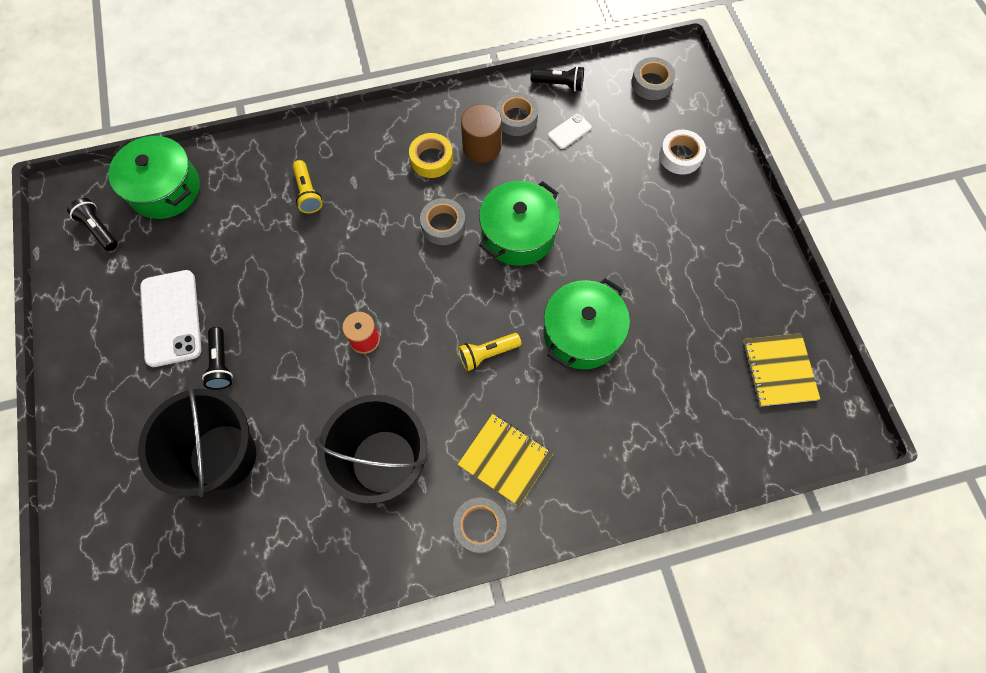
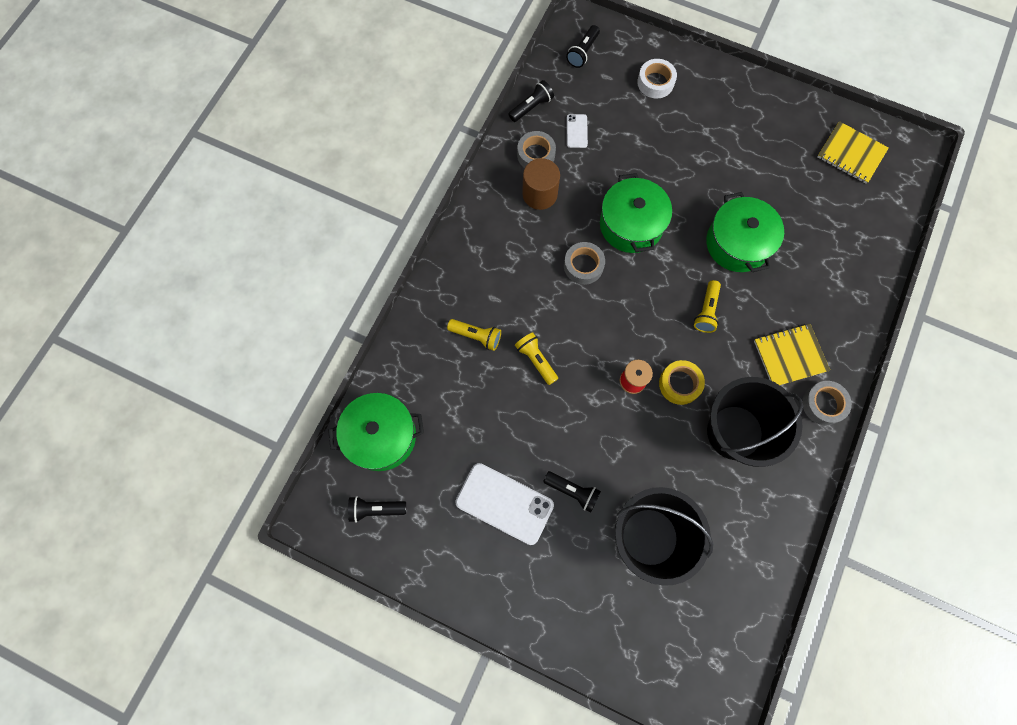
camera: 50 degrees left, 5 degrees up
(322, 251) = (536, 360): none -> yellow flashlight
(431, 159) = (521, 234): yellow tape -> yellow tape (679, 384)
(651, 83) = (583, 52): grey tape -> black flashlight

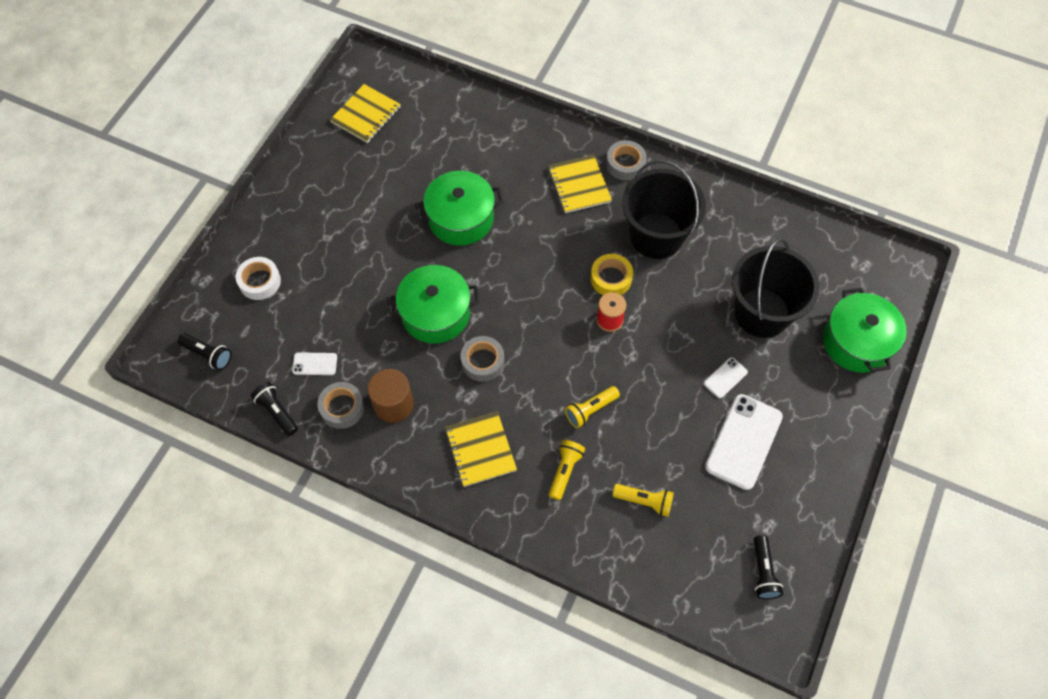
camera: 90 degrees left, 10 degrees down
(381, 436) = (683, 570): green pot -> green pot (857, 342)
(497, 265) = (480, 450): none -> yellow notebook
(572, 491) = (725, 378): black flashlight -> white phone
(706, 311) = (534, 251): yellow flashlight -> yellow flashlight (644, 501)

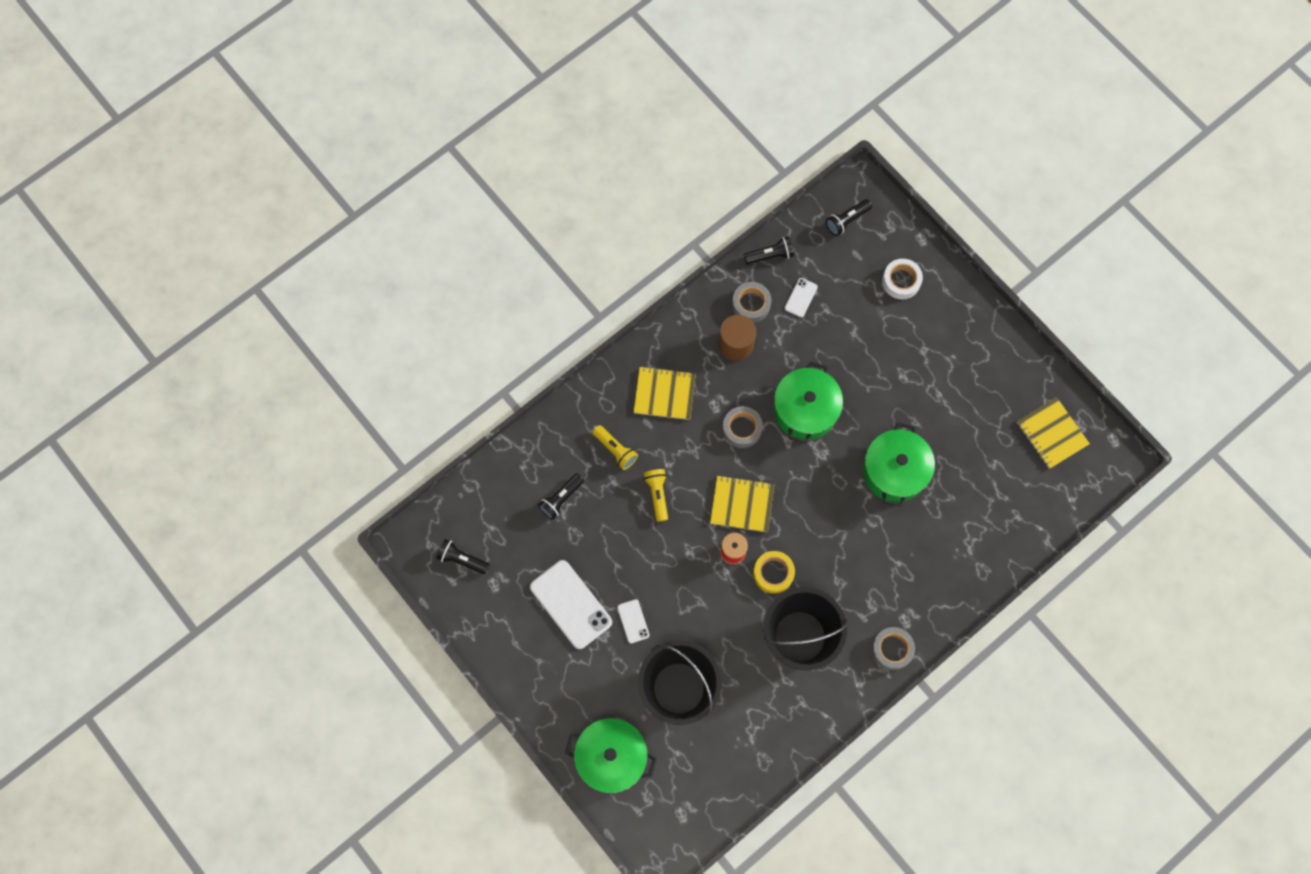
camera: 115 degrees right, 10 degrees up
(579, 185) = (886, 594): yellow notebook -> yellow notebook (742, 504)
(644, 501) = (561, 499): yellow flashlight -> black flashlight

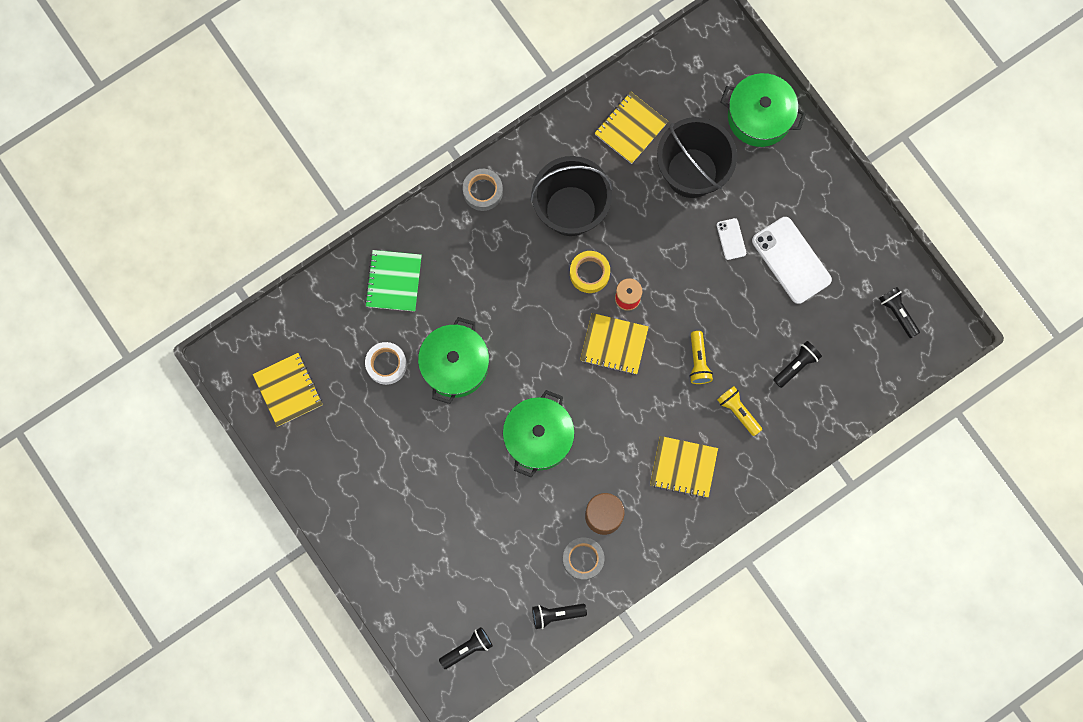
camera: 175 degrees left, 5 degrees up
(462, 559) = (897, 313): black flashlight -> black flashlight turned 150 degrees counterclockwise
(742, 429) = (606, 422): grey tape -> none
(746, 732) = (631, 128): none -> yellow notebook
(801, 297) = (528, 562): white phone -> none
(901, 281) = (418, 571): white tape -> white tape (386, 364)
(967, 548) = (394, 281): none -> green notebook

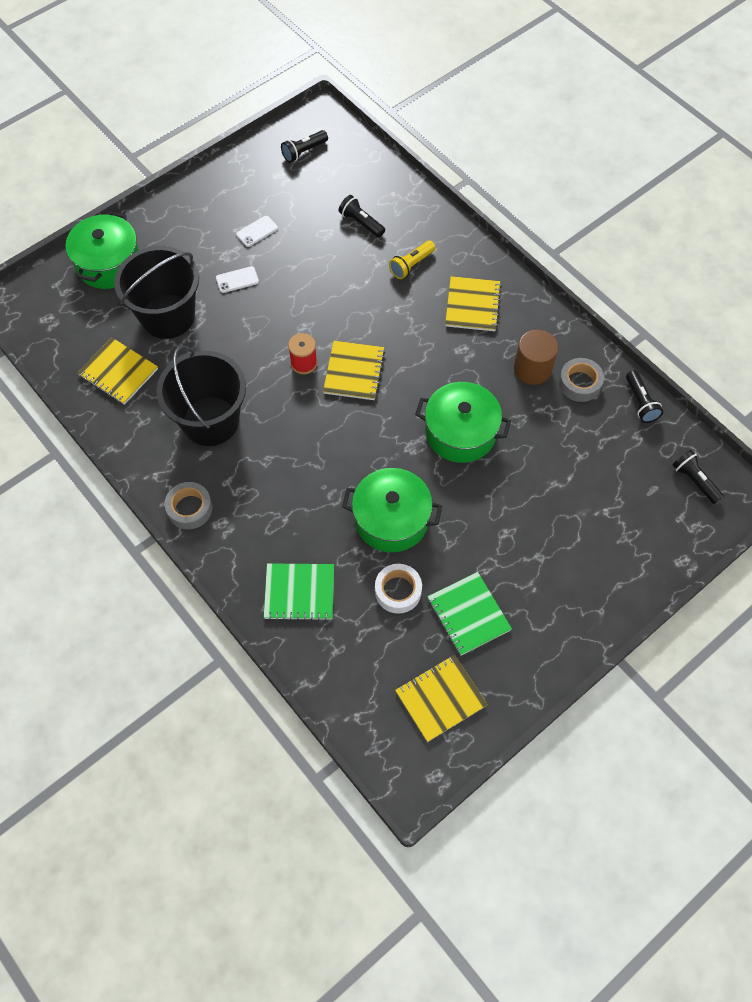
camera: 95 degrees left, 15 degrees down
(358, 422) = (468, 614): none -> green notebook
(589, 273) = (279, 399): yellow tape -> none
(698, 361) = (364, 299): yellow flashlight -> none
(791, 260) = (257, 231): white phone -> white phone, size x0.48

